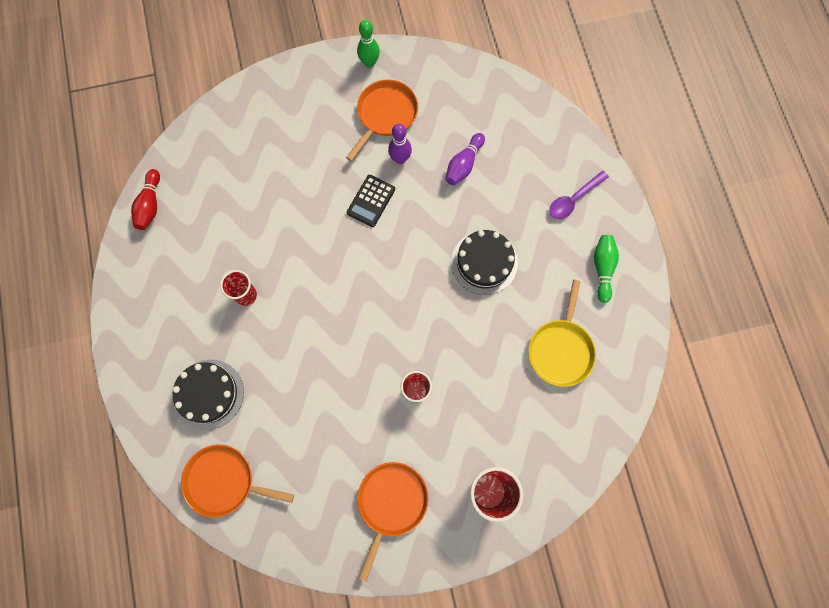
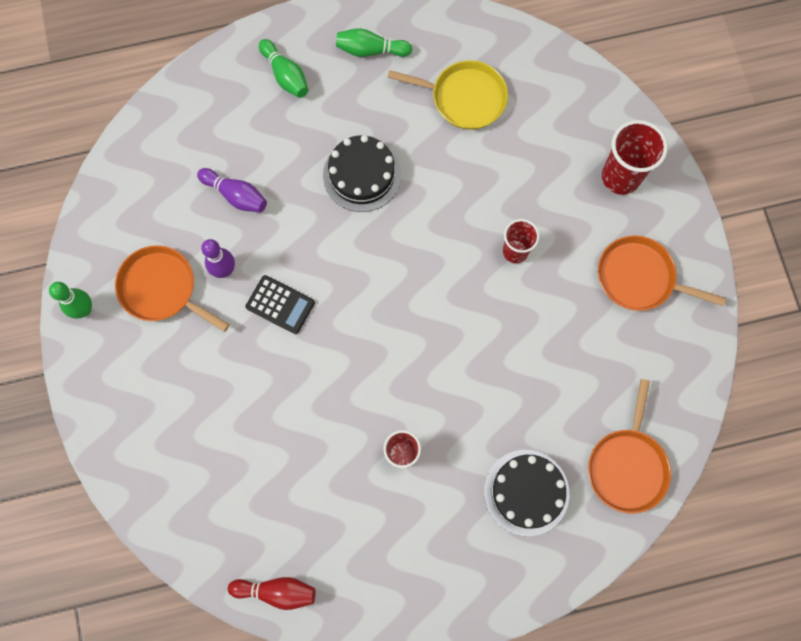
camera: 90 degrees left, 0 degrees up
(573, 199) = (285, 75): purple spoon -> green bowling pin

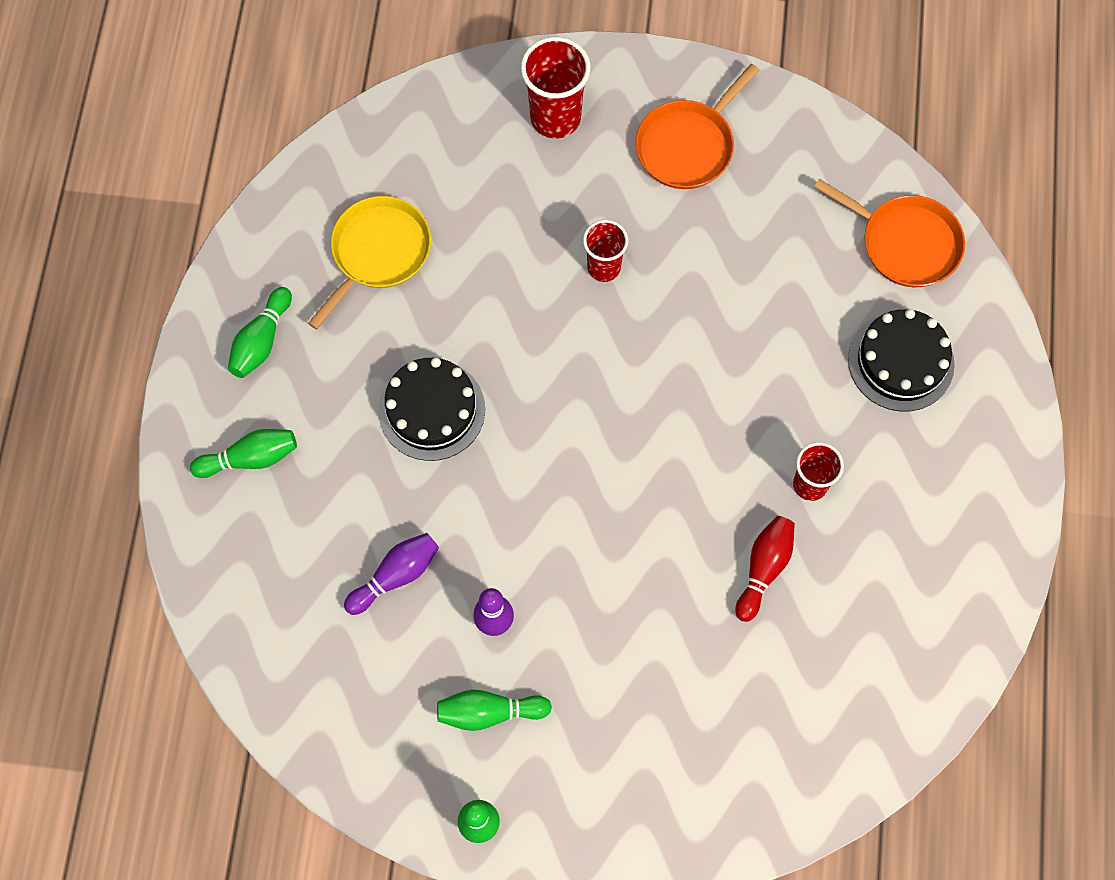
camera: 70 degrees left, 5 degrees down
(161, 289) = (489, 712): orange pan -> green bowling pin
(277, 591) = (931, 687): red bowling pin -> red bowling pin (764, 569)
(280, 305) = (568, 567): black calculator -> none

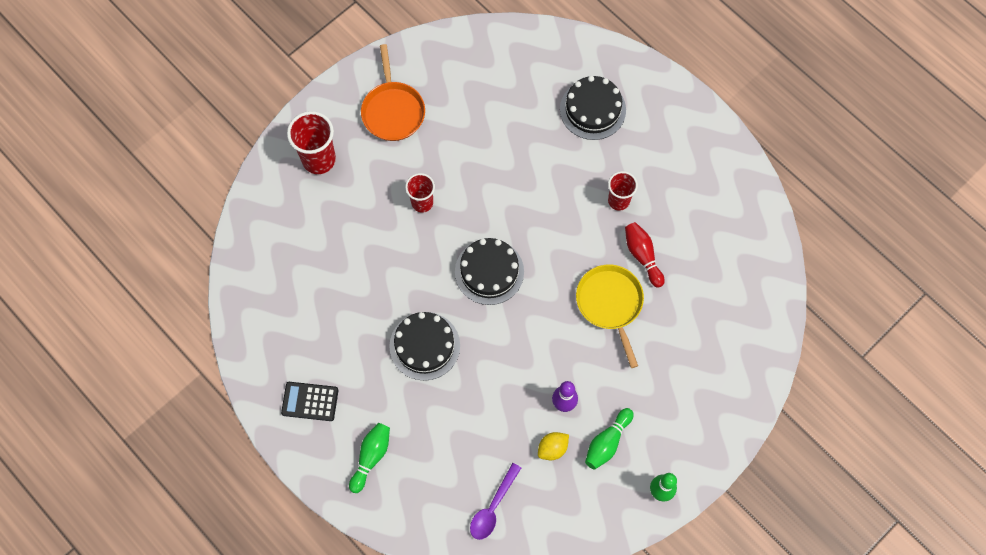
camera: 50 degrees left, 0 degrees up
(261, 341) = (310, 401): green bowling pin -> black calculator
(300, 641) = (493, 507): none -> purple spoon
(378, 252) = (313, 304): yellow pan -> yellow pan (610, 303)
(396, 576) = (498, 432): purple bowling pin -> none
(428, 653) = (552, 448): none -> yellow lemon
(585, 408) = (489, 272): none -> black cake
(905, 243) = (535, 57): orange pan -> none

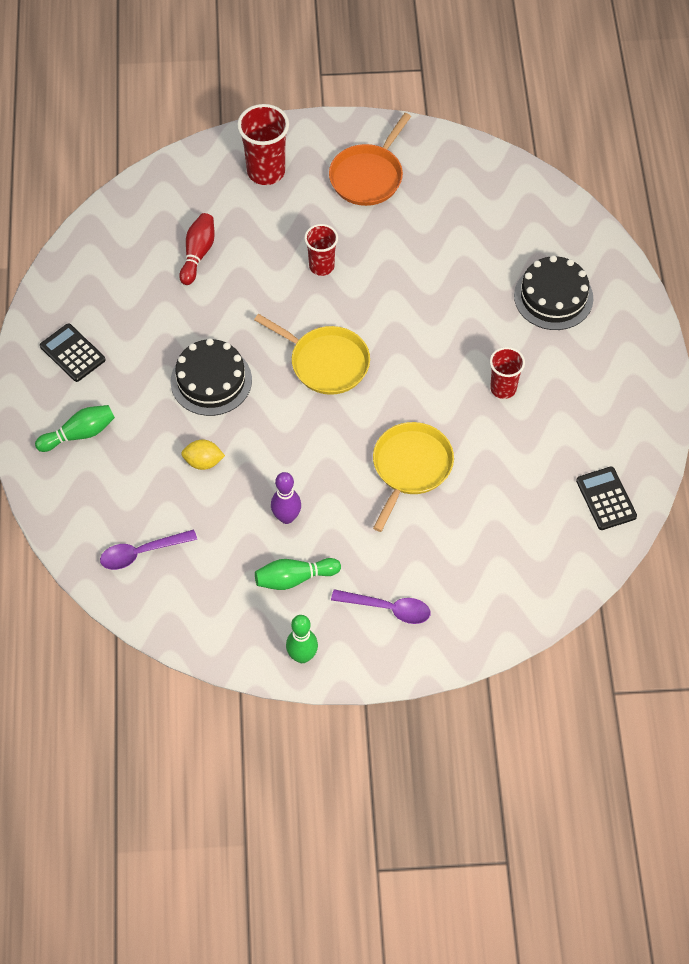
camera: 40 degrees right, 10 degrees down
(489, 272) = (326, 362): black cake -> yellow pan
(552, 448) = (240, 546): yellow lemon -> yellow lemon (203, 462)
(642, 256) = (480, 450): red bowling pin -> red bowling pin (198, 254)
(683, 414) = (387, 608): none -> purple spoon
(747, 228) = (606, 499): none -> black calculator

